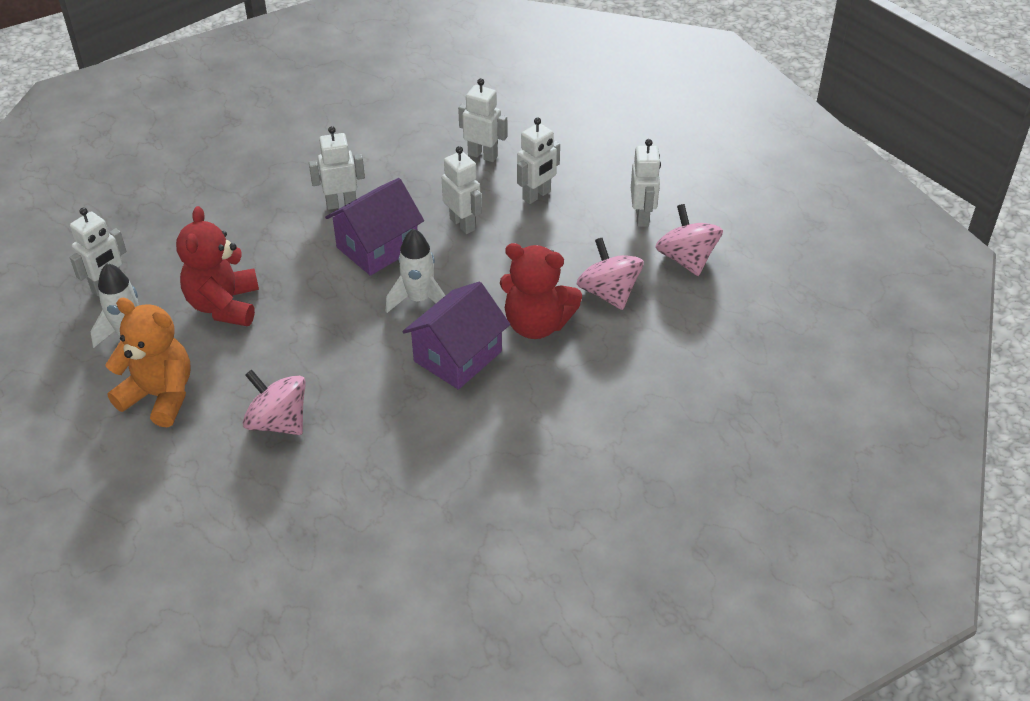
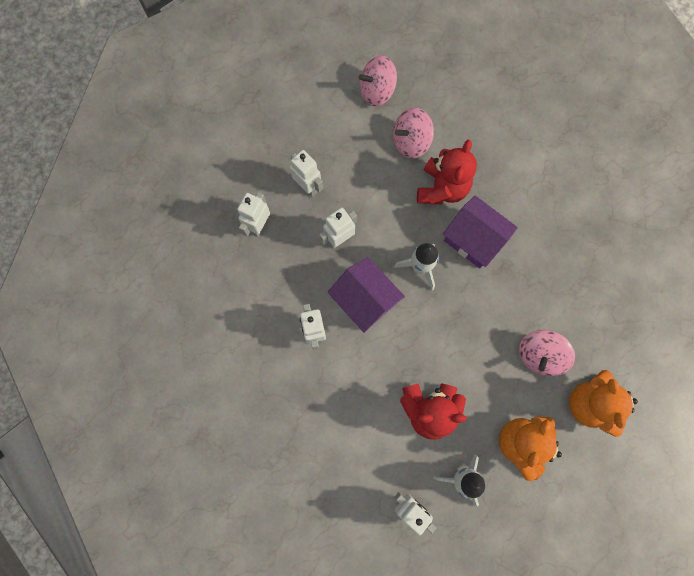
camera: 90 degrees left, 30 degrees up
(197, 475) = (589, 404): none -> orange teddy bear
(642, 217) = (333, 116): white robot -> none

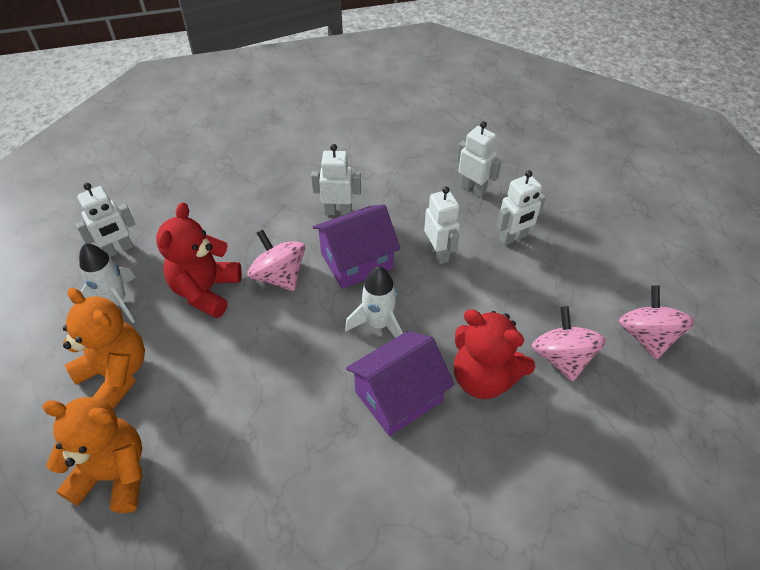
camera: 105 degrees right, 25 degrees down
(539, 355) = (209, 430): pink spinning top -> pink spinning top (279, 276)

